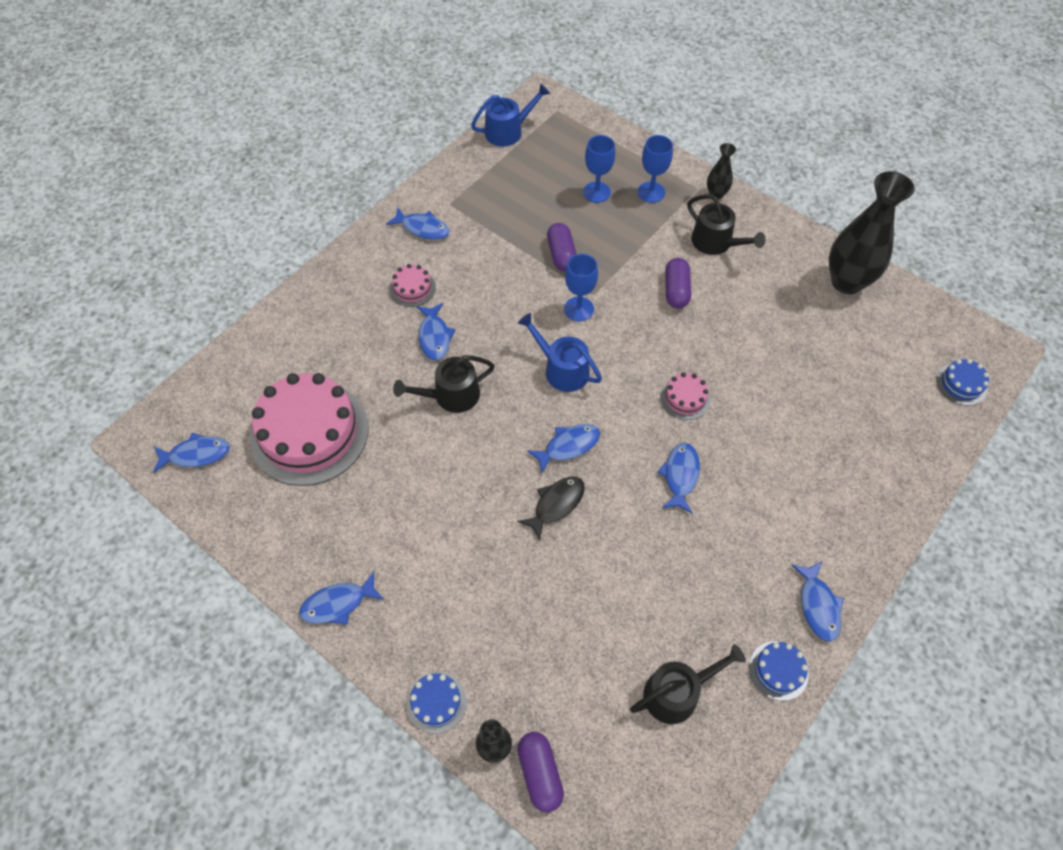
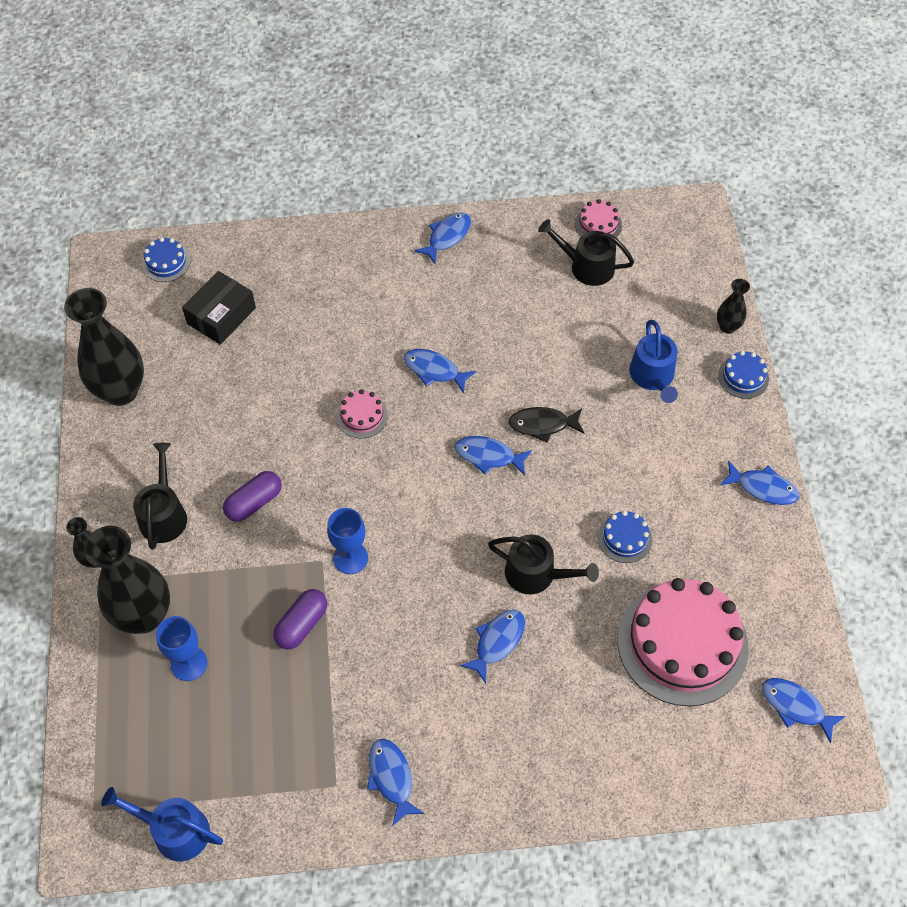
camera: 135 degrees left, 0 degrees up
(412, 288) = (468, 713): pink cake -> pink cake (598, 224)
(540, 773) = (711, 294): purple capsule -> none
(562, 369) = (425, 518): blue watering can -> blue watering can (653, 376)
(651, 192) = (144, 616): blue goblet -> black vase
(680, 476) = (434, 370): blue fish -> blue fish turned 60 degrees clockwise
(778, 670) = (513, 229): blue cake -> blue cake (625, 538)
(869, 381) = (221, 316): none -> black box

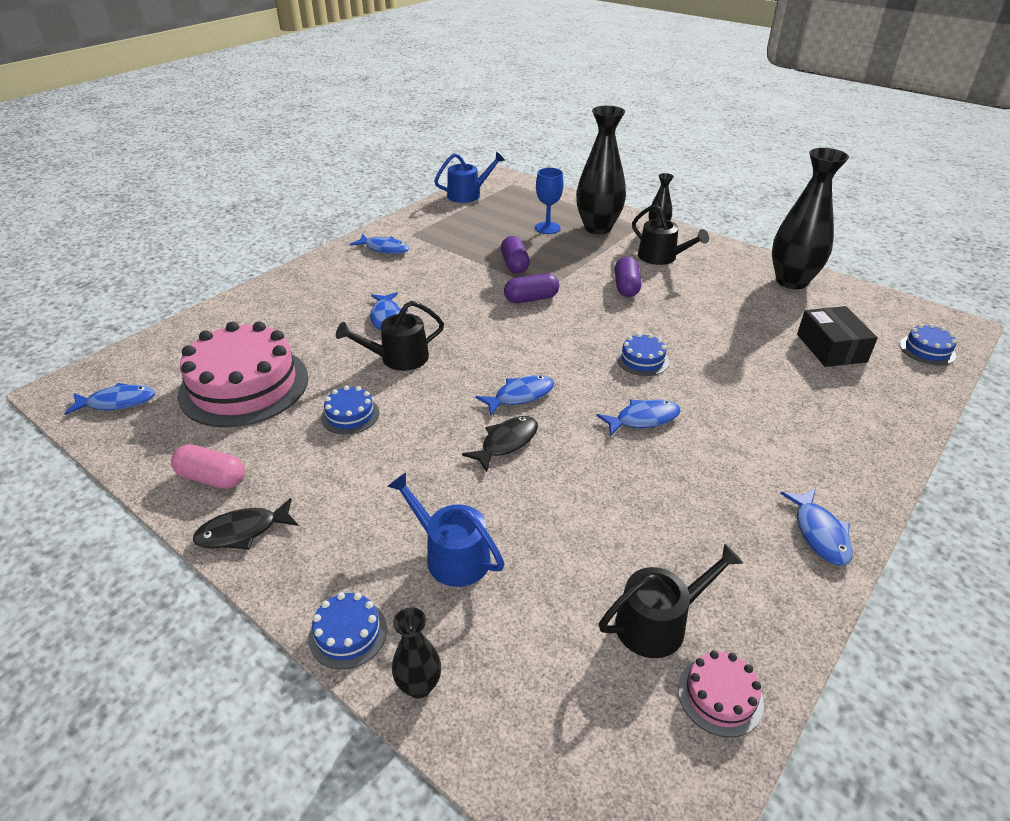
camera: 135 degrees right, 20 degrees down
(350, 558) = (531, 299): blue goblet -> purple capsule
(362, 416) = (642, 360): pink cake -> blue cake
(759, 552) = (212, 478): none -> pink capsule
(762, 488) = (243, 531): blue fish -> black fish

